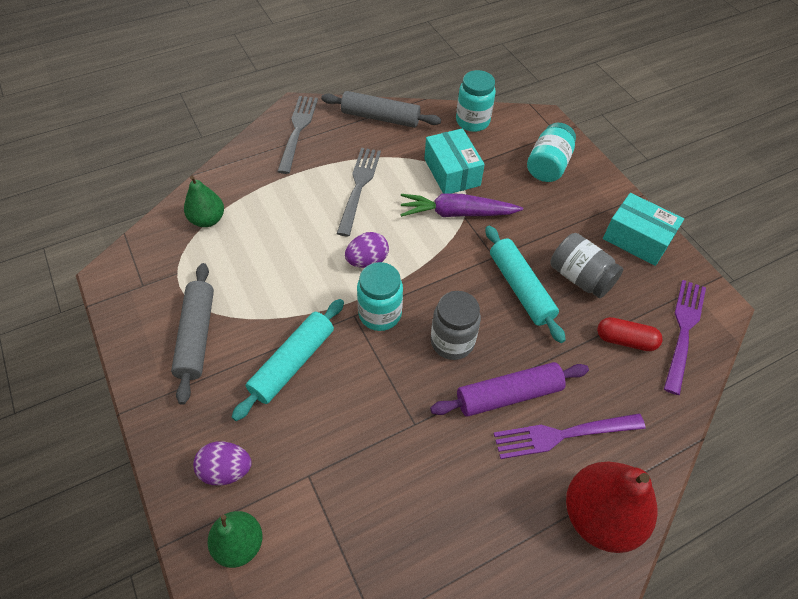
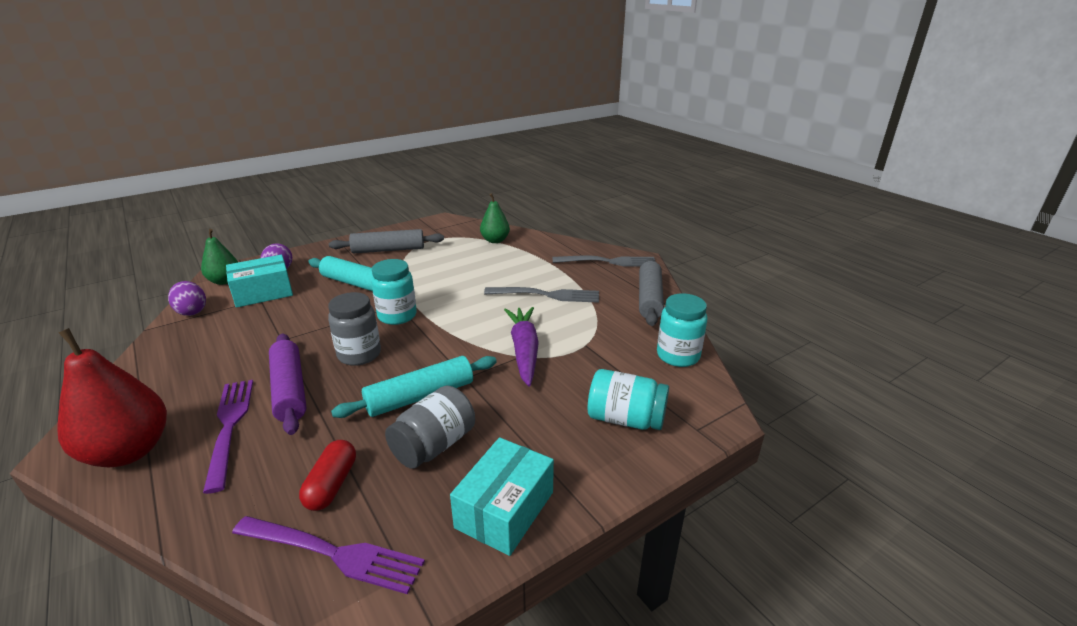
camera: 85 degrees right, 25 degrees down
(367, 261) = (457, 306): purple egg -> purple egg (192, 311)
(452, 172) = (585, 345): turquoise box -> turquoise box (263, 293)

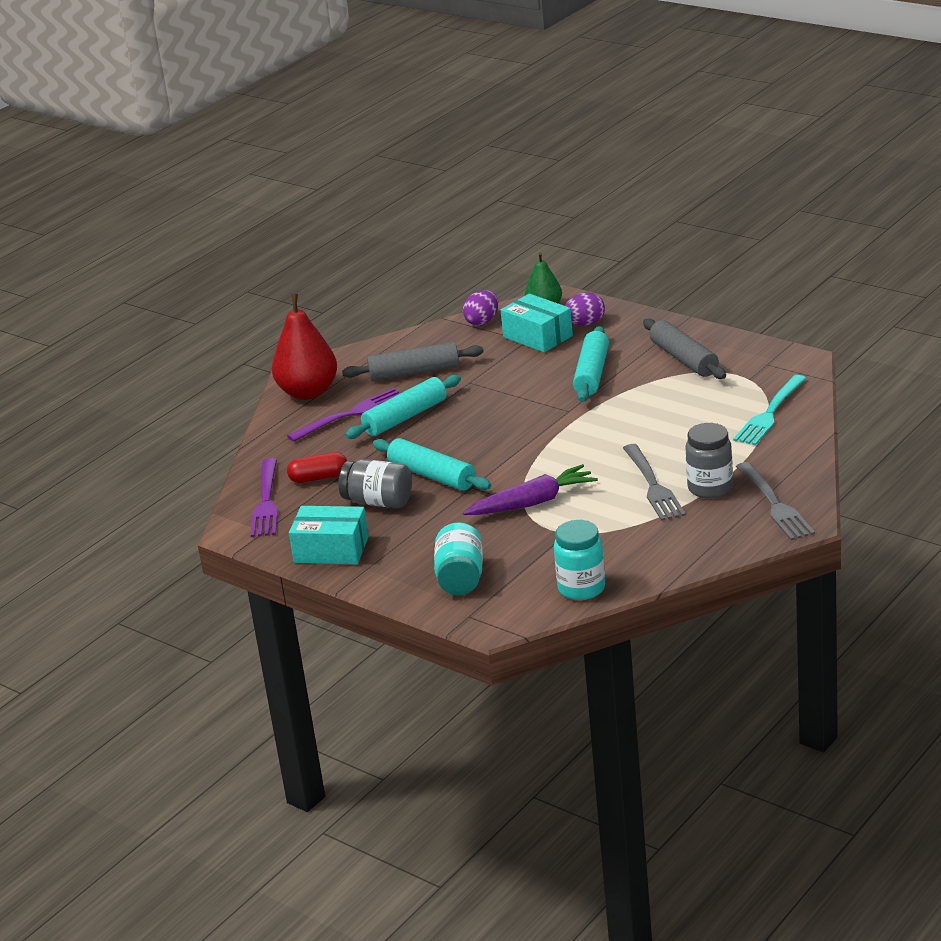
camera: 75 degrees right, 0 degrees up
(290, 390) = (405, 417): purple rolling pin -> turquoise rolling pin
(359, 354) = (471, 426): grey jar -> grey jar (710, 488)
(397, 316) = (547, 418): turquoise jar -> none
(495, 240) = (770, 413): green pear -> turquoise fork
(649, 298) = (695, 550): grey rolling pin -> grey rolling pin (414, 372)

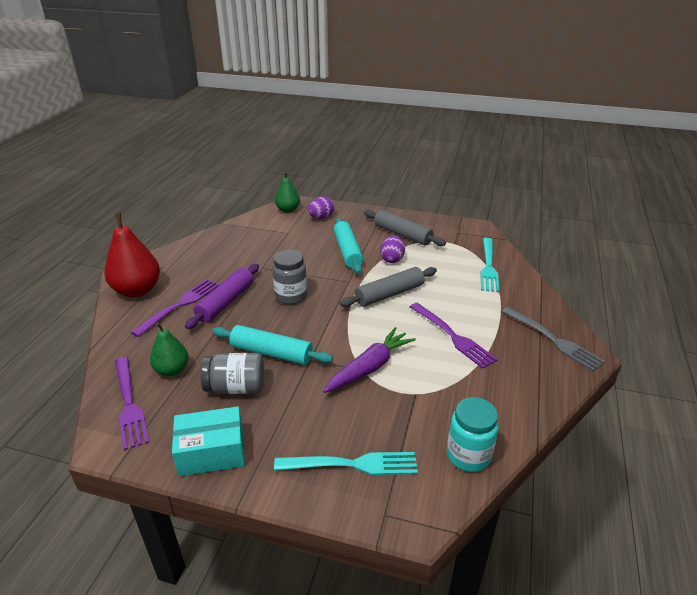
camera: 25 degrees left, 5 degrees up
(319, 477) = (172, 370): red capsule -> green pear
(405, 417) = (226, 302): turquoise rolling pin -> purple rolling pin
(414, 372) = (217, 264): grey rolling pin -> grey rolling pin (389, 294)
(460, 578) = (352, 464): turquoise jar -> turquoise fork
(482, 321) = (250, 223): purple egg -> purple egg (392, 259)
(538, 336) = (294, 229): turquoise box -> none
(653, 485) = (452, 336): grey fork -> purple fork
(710, 488) = (496, 332): grey jar -> grey jar (291, 296)

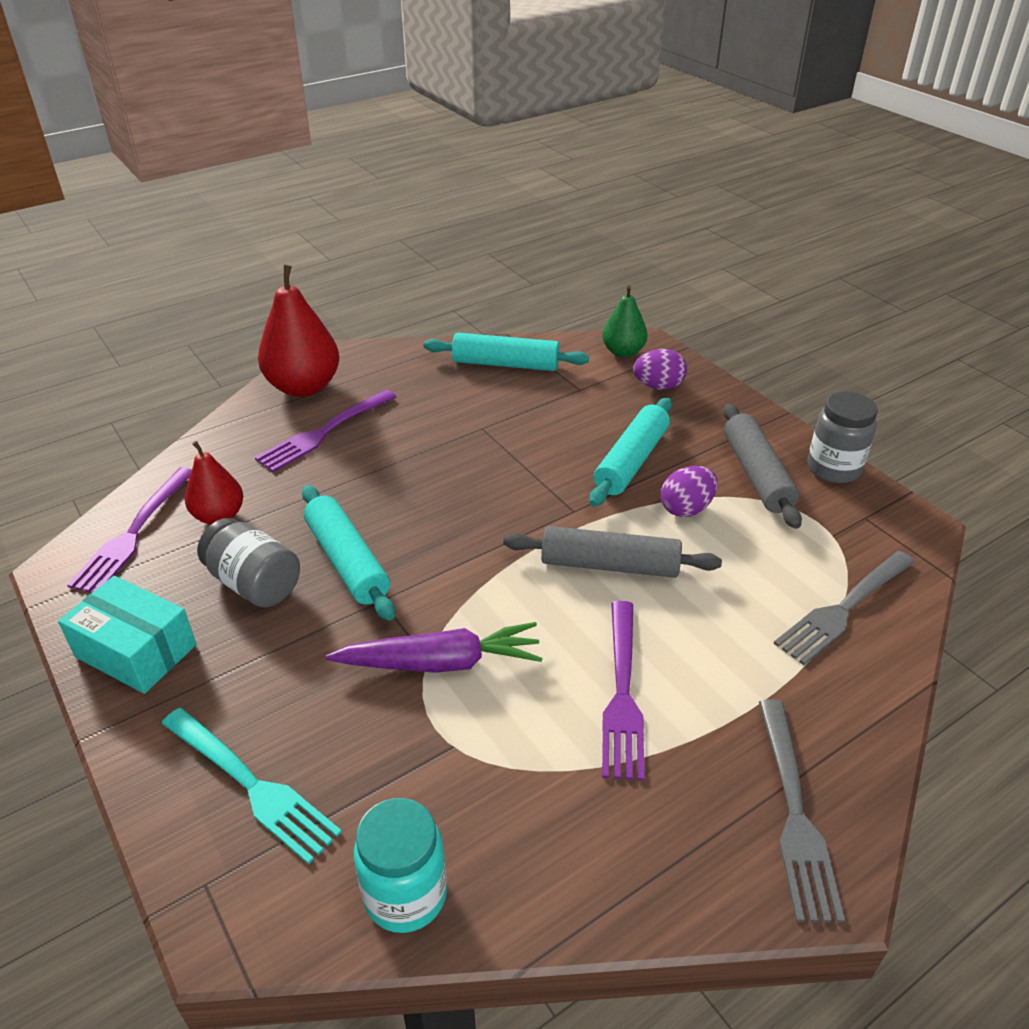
camera: 40 degrees right, 5 degrees up
(172, 370) = (219, 516): green pear -> red pear
(180, 305) = (324, 432): purple fork -> purple fork turned 150 degrees clockwise
(226, 302) = (379, 456): purple rolling pin -> none
(237, 236) = (505, 364): none -> turquoise rolling pin
(291, 296) = (468, 491): grey jar -> grey jar (833, 469)
(488, 266) = (844, 608): turquoise fork -> grey fork

